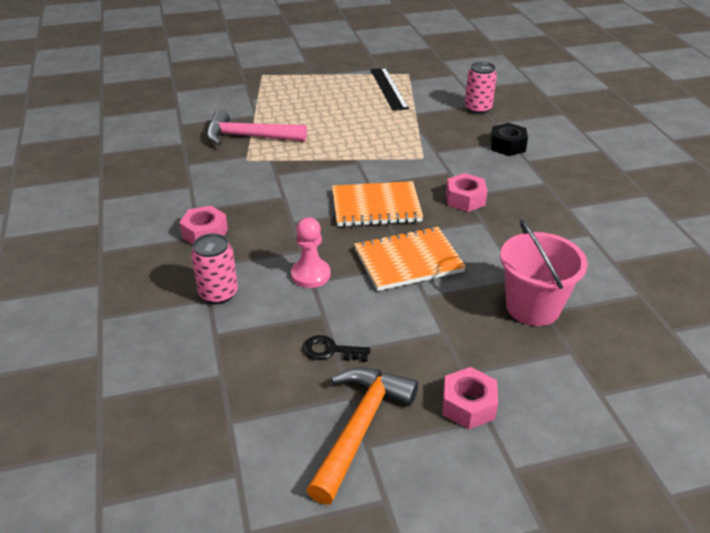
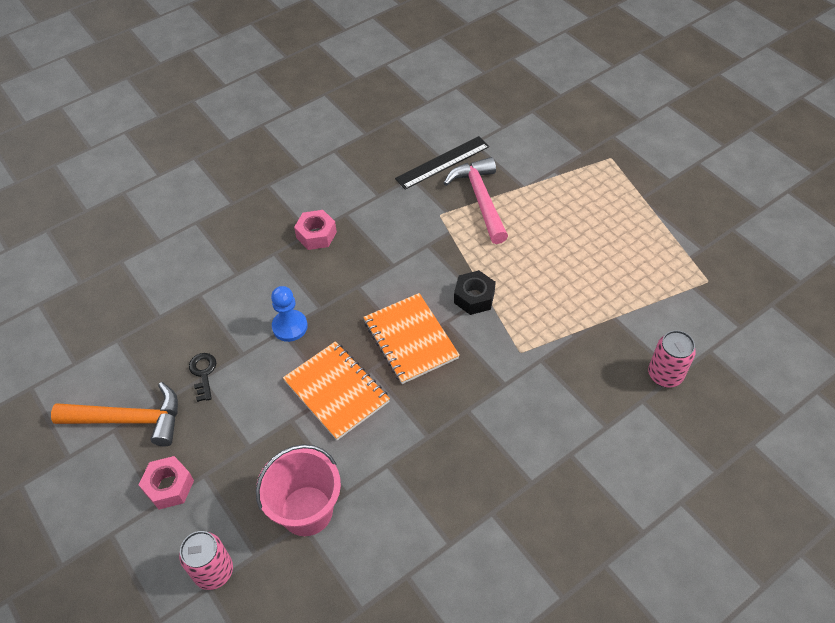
camera: 70 degrees right, 15 degrees up
(218, 293) = (245, 276): pink can -> pink can (213, 571)
(310, 275) = (290, 326): pink pawn -> blue pawn
(389, 88) = (656, 274): black ruler -> black ruler (442, 162)
(465, 199) = (459, 411): pink nut -> none
(507, 146) = (593, 426): black nut -> black nut (474, 297)

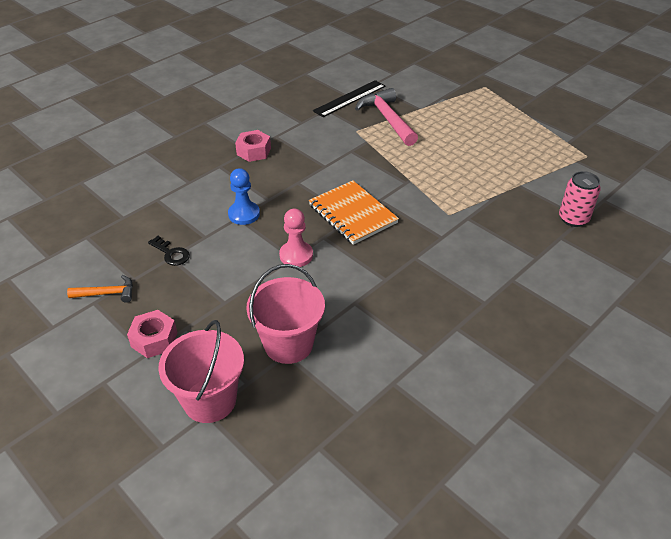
camera: 10 degrees left, 10 degrees down
(129, 419) = (107, 293): orange hammer -> orange hammer, size x0.55
(203, 373) = (171, 253): black key -> black key turned 150 degrees clockwise
(213, 571) = (209, 400): pink can -> pink bucket
(336, 391) = (296, 255): orange notebook -> pink pawn
(474, 297) = (399, 182): black nut -> none

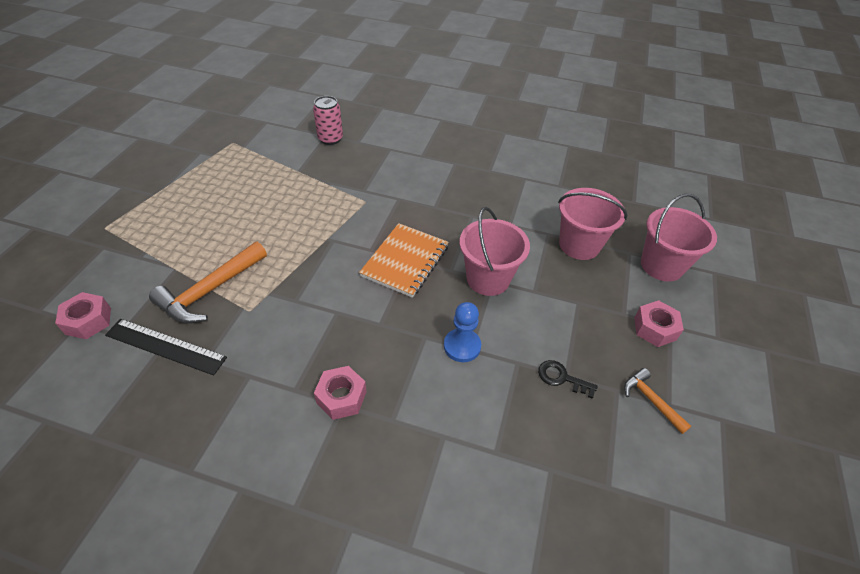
camera: 120 degrees left, 5 degrees up
(171, 253) = (561, 378): black key -> black key turned 75 degrees counterclockwise
(296, 255) = (488, 279): pink pawn -> pink bucket
(387, 119) = (210, 291): pink hammer -> orange hammer
(392, 76) = (88, 321): none -> pink nut

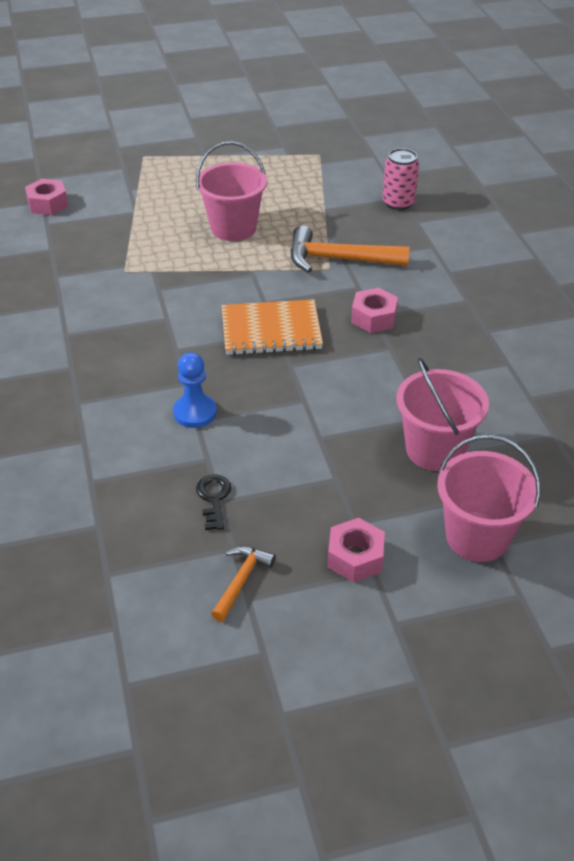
camera: 60 degrees right, 5 degrees down
(165, 346) = (54, 250): black ruler -> none
(210, 291) = (127, 241): orange hammer -> orange hammer (339, 259)
(341, 397) = (78, 363): pink nut -> pink nut (373, 318)
(488, 279) = (303, 396): pink bucket -> pink bucket (233, 228)

